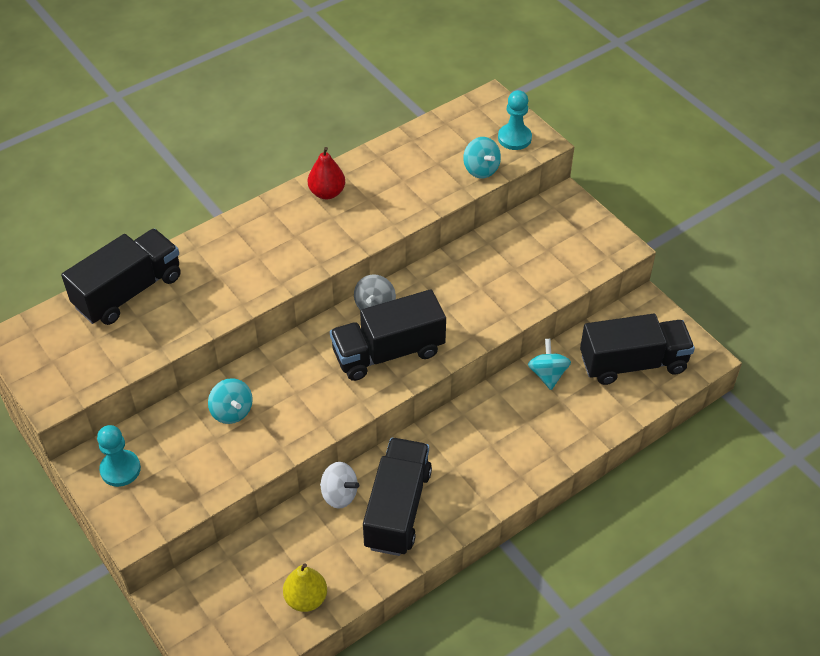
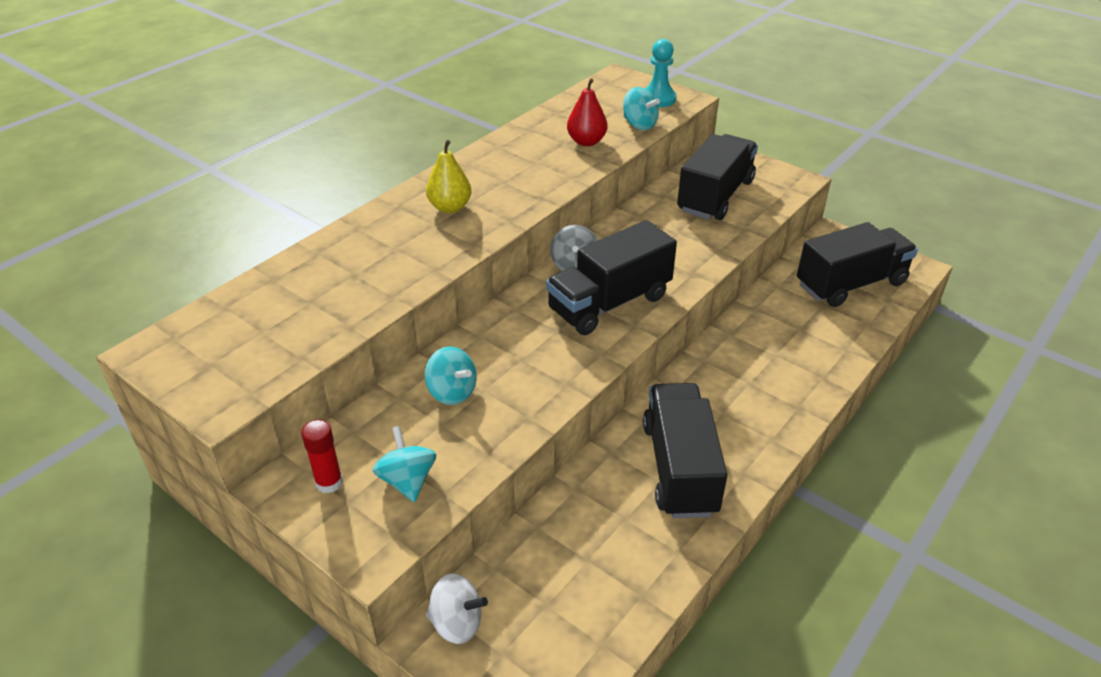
camera: 15 degrees left, 10 degrees down
(120, 469) = (329, 482): turquoise pawn -> red glue stick
(128, 291) = (290, 280): black truck -> black truck (715, 196)
(306, 598) = (616, 595): yellow pear -> yellow pear (450, 207)
(327, 193) = (488, 163): red pear -> red pear (586, 142)
(339, 494) = (604, 467): white spinning top -> white spinning top (457, 623)
(547, 374) = (772, 308): turquoise spinning top -> turquoise spinning top (407, 481)

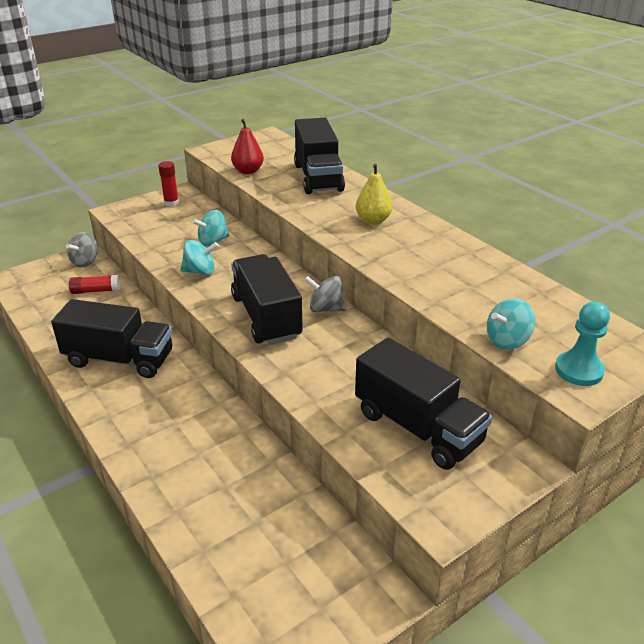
camera: 105 degrees right, 5 degrees down
(407, 481) = (154, 223): turquoise spinning top -> turquoise spinning top (200, 271)
(457, 623) = (85, 262): white spinning top -> grey spinning top
(540, 565) = (95, 291): none -> red glue stick
(586, 142) = (471, 299): red pear -> red pear (248, 171)
(850, 284) = (276, 566): black truck -> black truck (318, 177)

